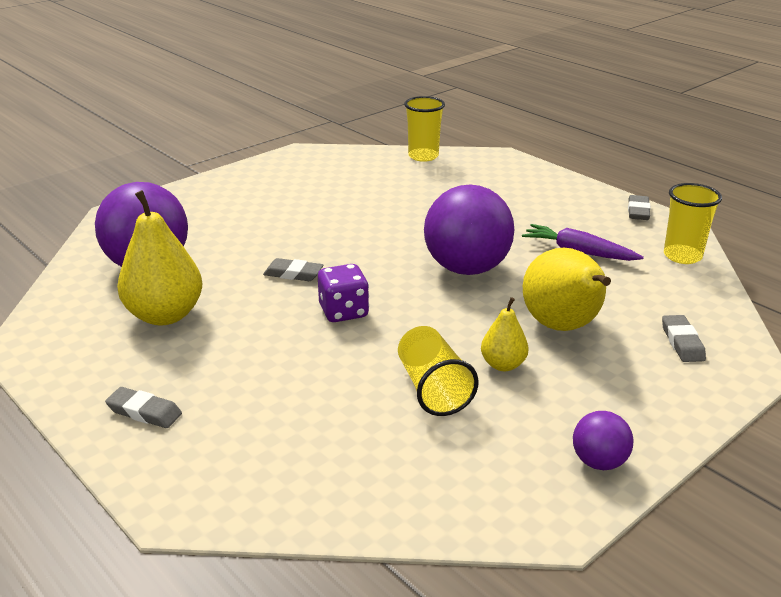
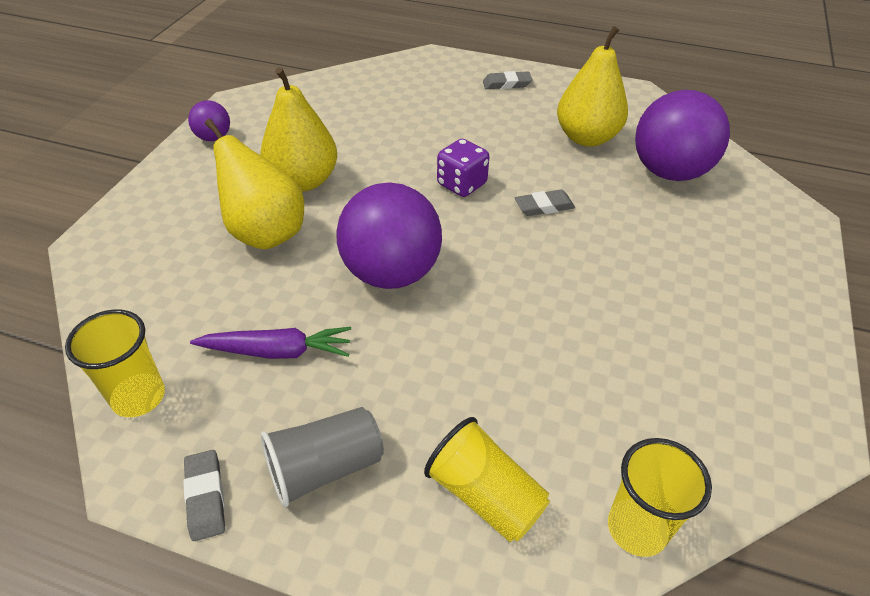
camera: 150 degrees right, 15 degrees up
(433, 389) = (345, 148): yellow cup -> yellow cup (485, 495)
(503, 365) = (303, 181): yellow pear -> yellow pear, size x1.87
(566, 204) = (325, 468): none -> grey cup
(682, 342) = (150, 253): grey eraser -> none

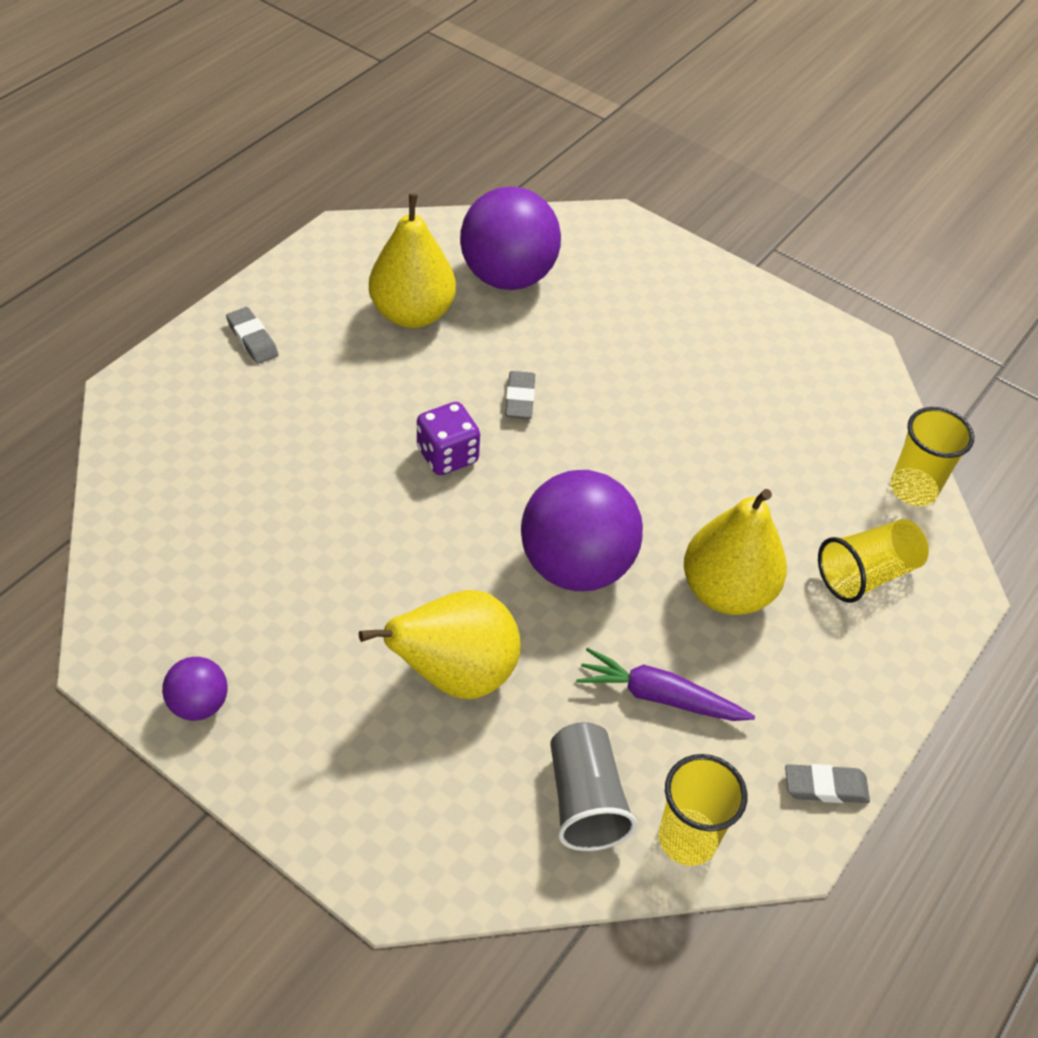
camera: 75 degrees left, 5 degrees up
(277, 351) = (659, 696): purple carrot -> purple carrot turned 90 degrees counterclockwise
(303, 181) = (364, 613): yellow pear -> yellow pear (726, 591)
(325, 468) = (814, 683): grey cup -> grey cup (584, 800)
(507, 84) = (252, 339): grey eraser -> grey eraser turned 45 degrees counterclockwise

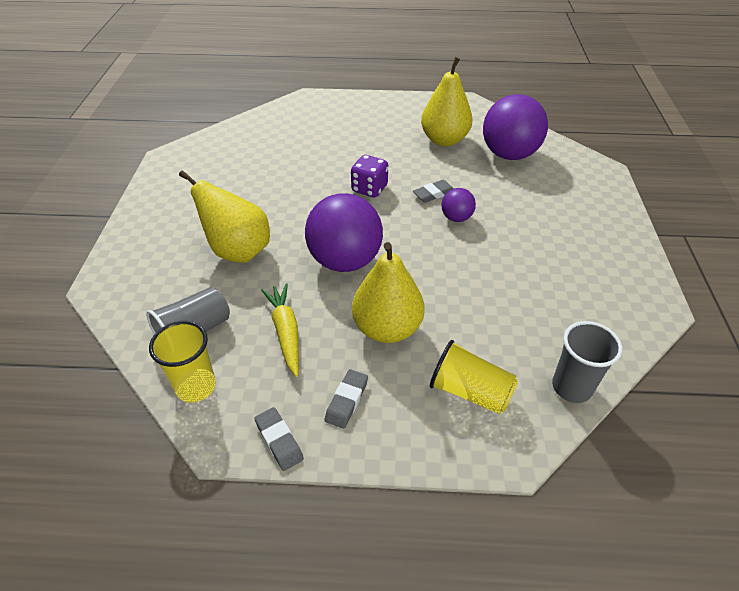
camera: 60 degrees right, 5 degrees down
(199, 704) = (163, 187): purple ball -> purple ball (456, 218)
(252, 339) = (372, 110): grey eraser -> grey eraser (346, 401)
(659, 696) = (286, 332): purple carrot -> yellow carrot
(913, 489) = (571, 387): yellow cup -> grey cup

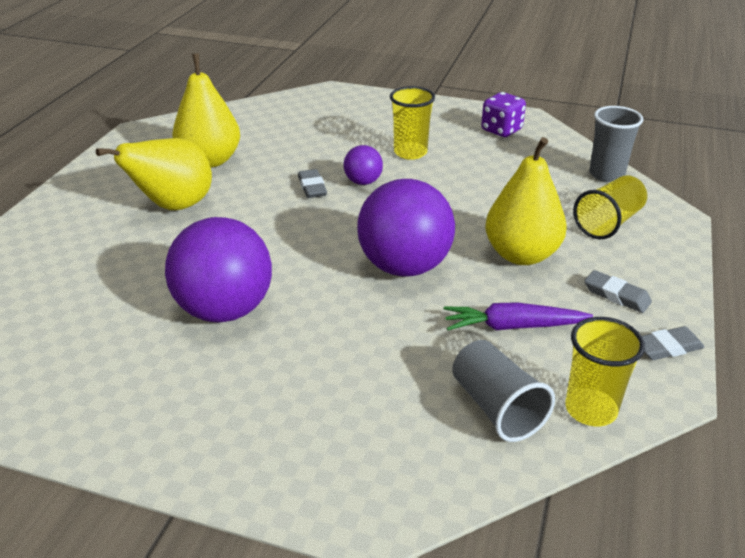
camera: 75 degrees left, 10 degrees down
(238, 251) = (348, 355): yellow pear -> yellow pear (174, 206)
(286, 332) = (513, 326): yellow carrot -> purple carrot
(369, 189) = (274, 228): purple dice -> purple dice (501, 130)
(509, 154) = (270, 129): purple ball -> purple ball (225, 310)
(523, 236) = (410, 152): none -> yellow cup

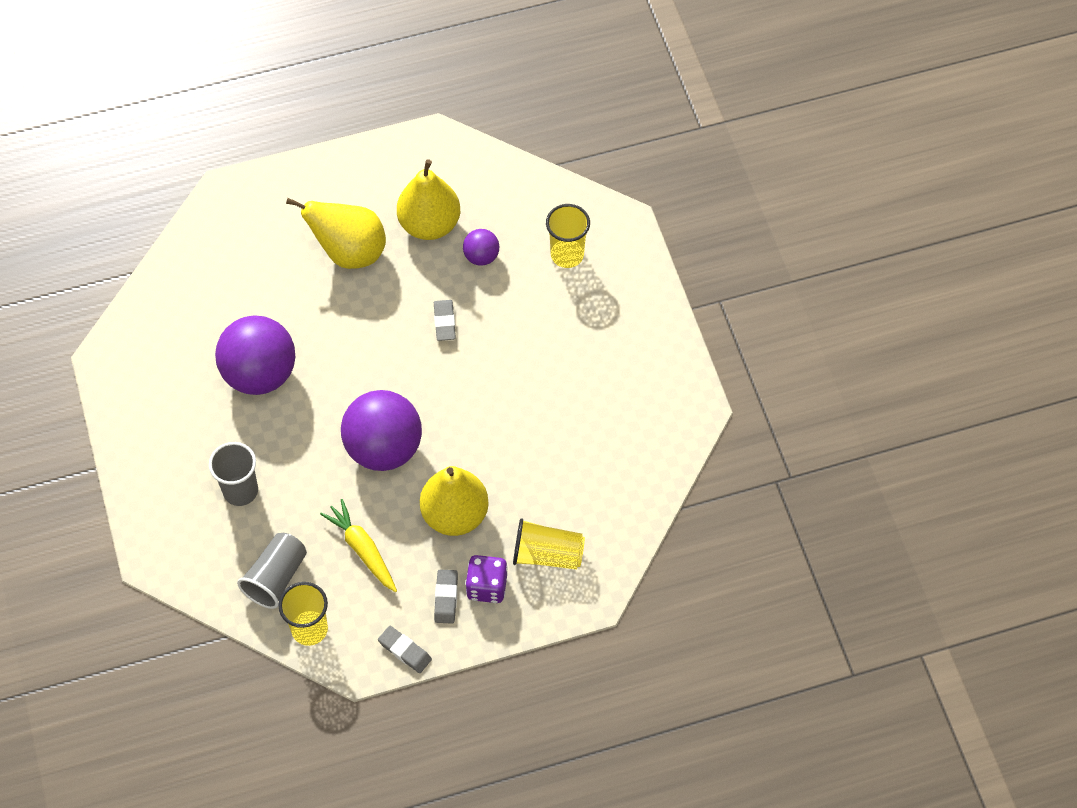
camera: 55 degrees right, 25 degrees up
(312, 187) = (444, 322): grey eraser -> grey eraser turned 45 degrees counterclockwise
(363, 182) = (480, 351): purple ball -> purple ball (481, 256)
(410, 152) = (555, 356): yellow cup -> yellow cup (567, 255)
(501, 130) = (655, 403): purple dice -> purple dice (487, 586)
(513, 326) = (362, 549): purple carrot -> yellow carrot
(606, 174) = (632, 522): grey cup -> grey cup (240, 491)

